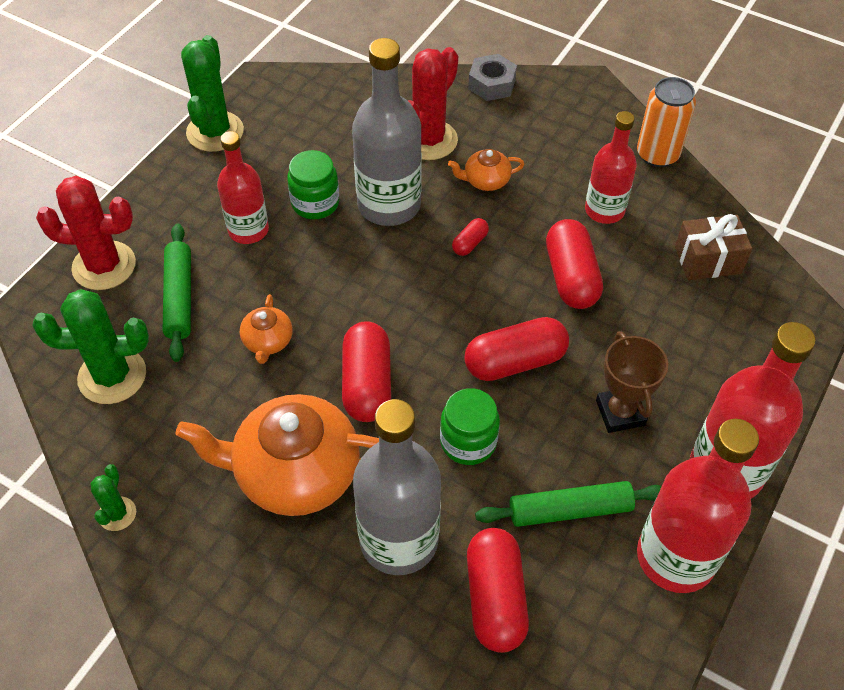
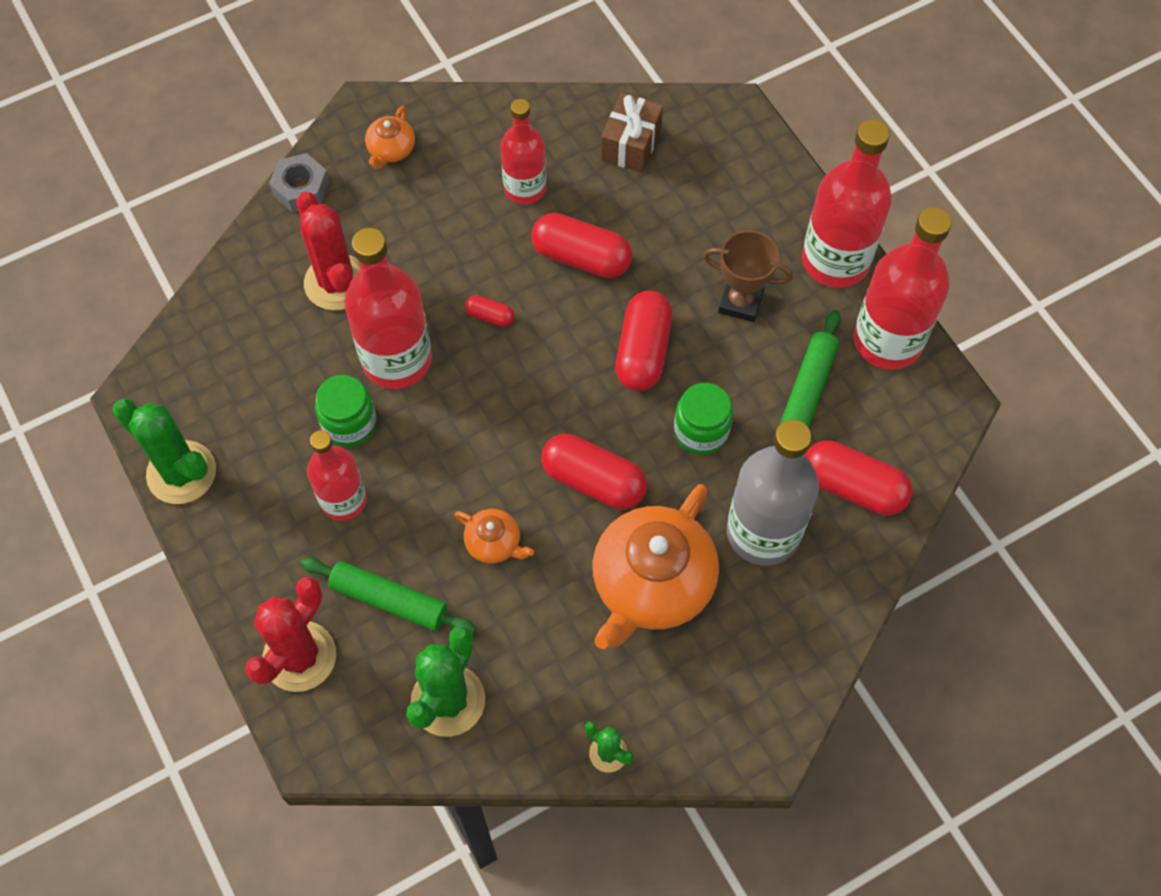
camera: 60 degrees left, 10 degrees up
(389, 205) = (397, 359): grey bottle -> red bottle
(470, 243) = (490, 316): red capsule -> red capsule turned 45 degrees counterclockwise
(485, 180) = (423, 262): orange teapot -> orange teapot (391, 150)
(657, 154) = (489, 108): orange can -> none

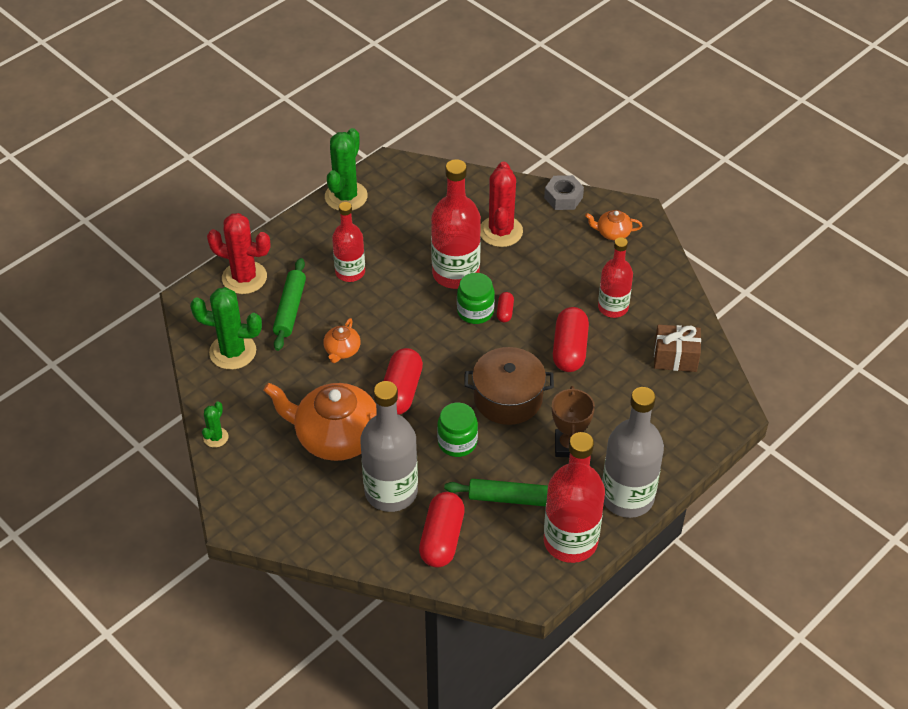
camera: 75 degrees right, 15 degrees down
(337, 282) = (501, 231): red cactus -> red cactus turned 45 degrees counterclockwise
(349, 423) = (403, 262): green jar -> green jar (475, 311)
(643, 351) = (508, 398): red capsule -> brown pot
(835, 261) = (627, 497): red bottle -> grey bottle

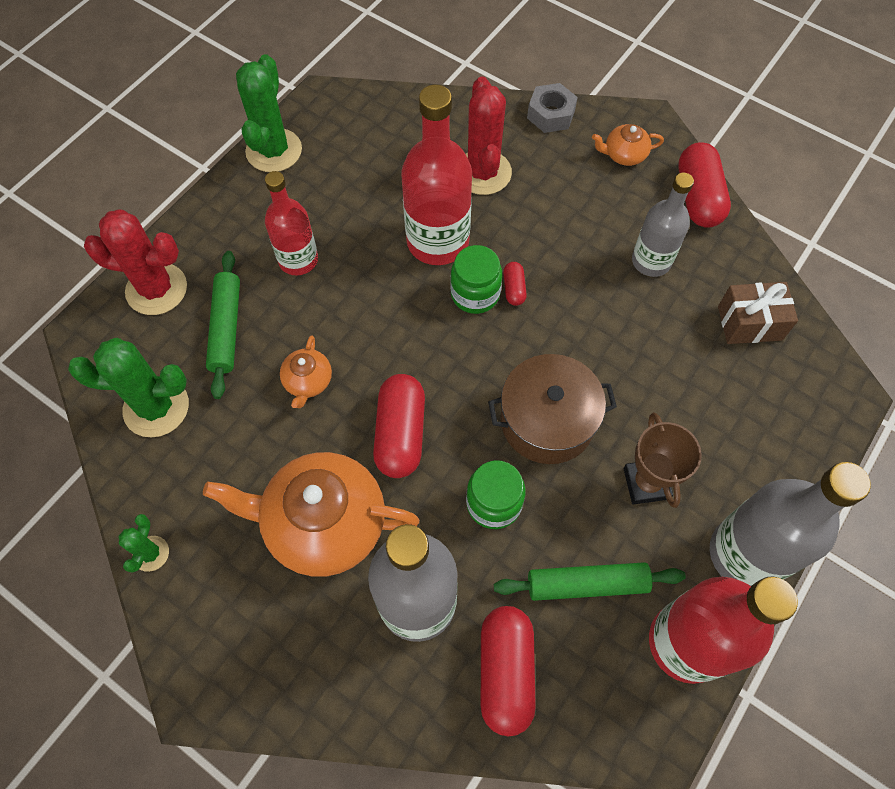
camera: 10 degrees left, 15 degrees up
(569, 349) = (611, 332): red capsule -> red capsule (698, 197)
(613, 307) = (651, 261): red bottle -> grey bottle

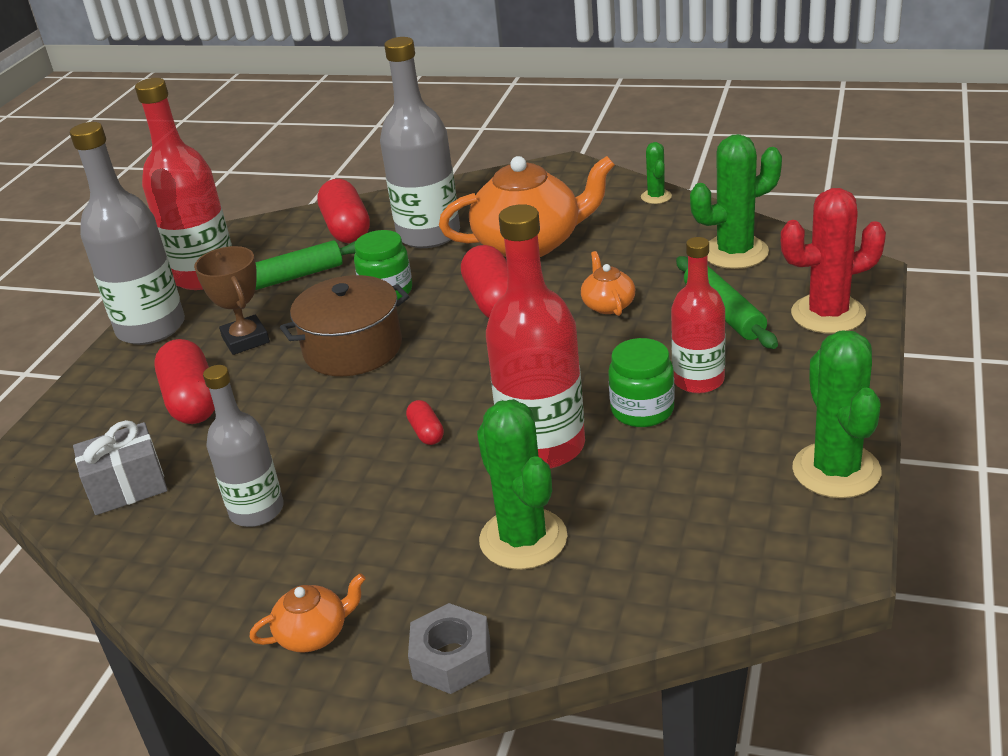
camera: 165 degrees right, 30 degrees down
(475, 294) = (471, 414): green jar -> green jar (642, 410)
(483, 172) = (523, 539): red cactus -> green cactus
(698, 197) = (191, 608): red capsule -> red capsule (192, 401)
(749, 323) = (127, 487): brown gift -> grey gift

